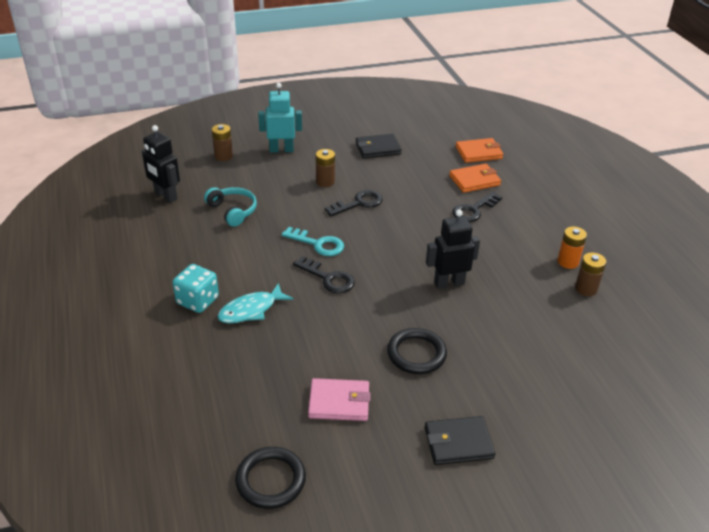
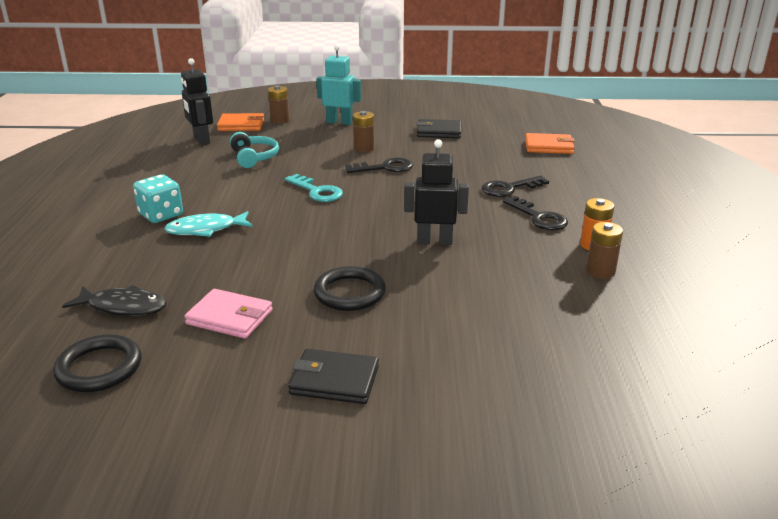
camera: 20 degrees right, 10 degrees down
(243, 413) = (123, 307): none -> black fish
(328, 278) = (305, 218): black key -> black key (538, 217)
(474, 180) = (527, 166): orange wallet -> orange wallet (241, 125)

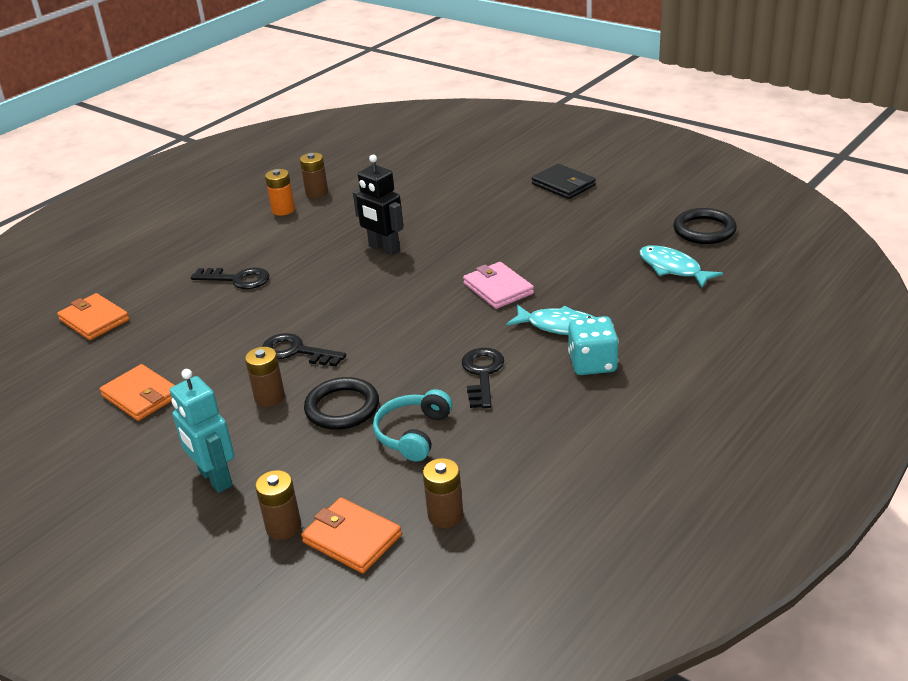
camera: 140 degrees left, 5 degrees up
(123, 307) = (673, 268): black fish -> turquoise fish
(201, 140) = (445, 515): black robot -> brown battery
(229, 317) = (597, 237): pink wallet -> pink wallet (498, 288)
(317, 191) = (407, 341): turquoise key -> none
(349, 293) = (498, 229): black ring -> black ring (342, 407)
(439, 132) = (141, 396): black wallet -> orange wallet
(538, 217) = (273, 243): black key -> black key (482, 374)

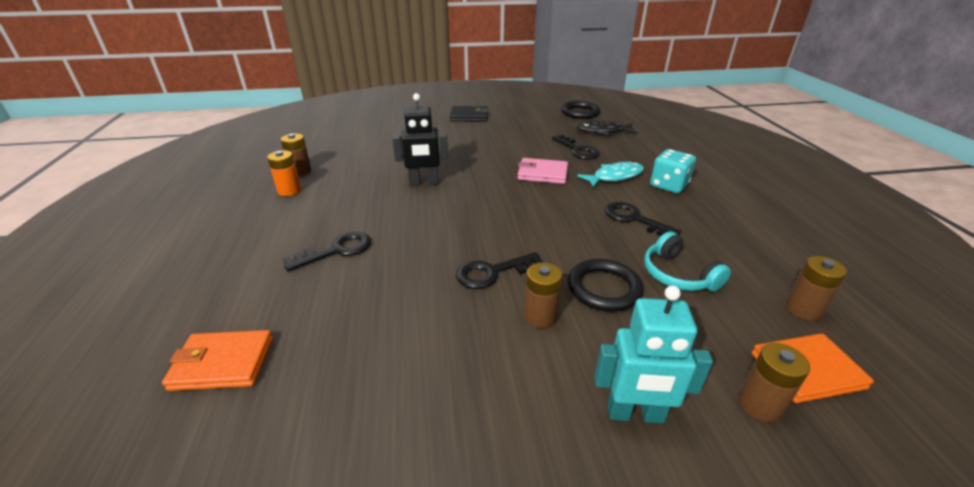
camera: 50 degrees left, 0 degrees up
(141, 396) = (420, 397): orange wallet -> none
(589, 279) = (578, 150): none -> black key
(673, 268) = (603, 131): turquoise fish -> black fish

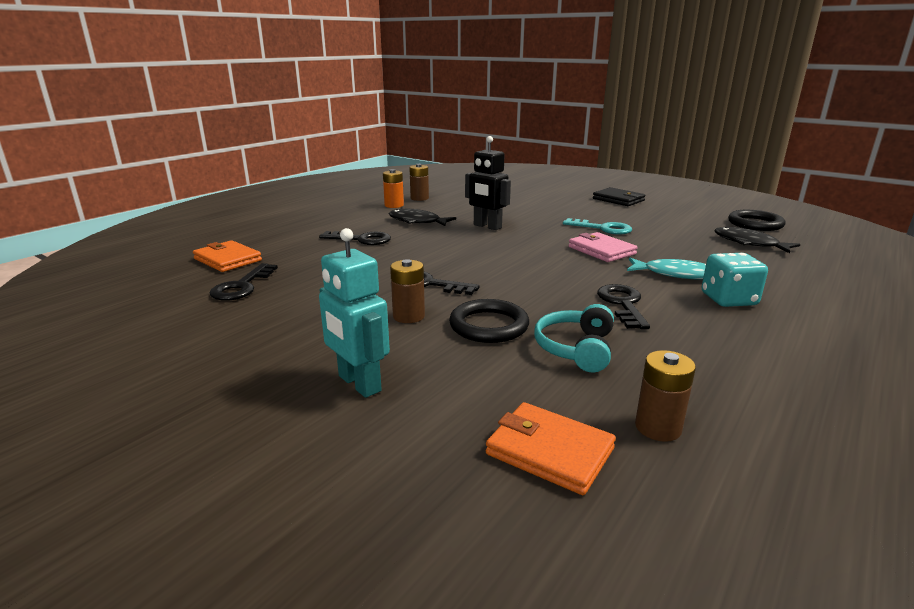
camera: 45 degrees right, 10 degrees down
(351, 202) = (417, 221): none -> black fish
(507, 151) = (603, 228): none -> turquoise key
(578, 150) = (680, 247): black key -> black key (242, 286)
(759, 405) = (455, 436): brown battery -> none

